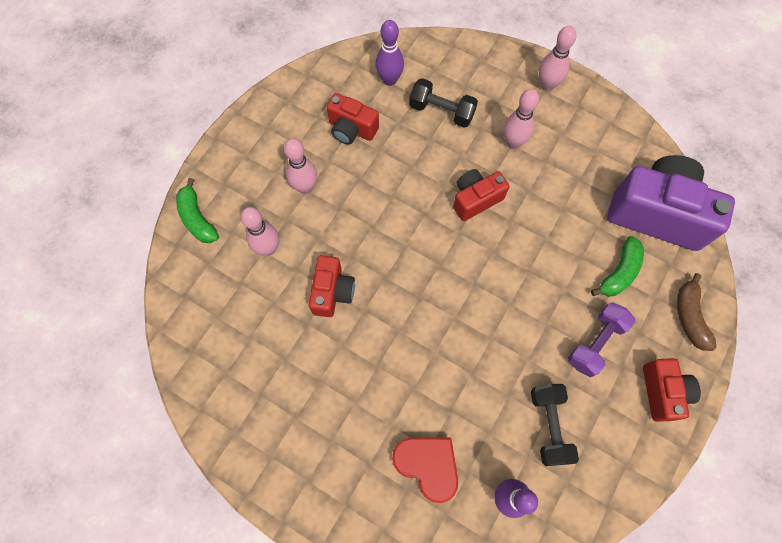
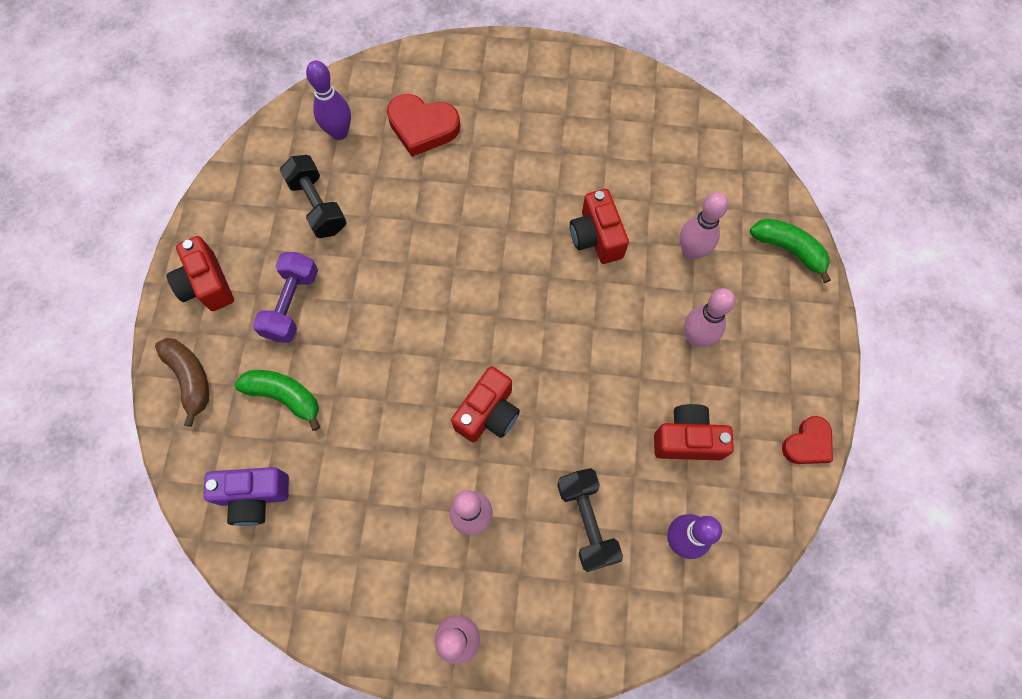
camera: 155 degrees right, 0 degrees up
(278, 96) = (807, 443): none -> red heart
(441, 111) = (587, 521): black dumbbell -> black dumbbell turned 75 degrees clockwise
(619, 272) = (284, 396): green banana -> green banana turned 105 degrees clockwise
(657, 213) = (254, 496): purple camera -> purple camera, size x0.54

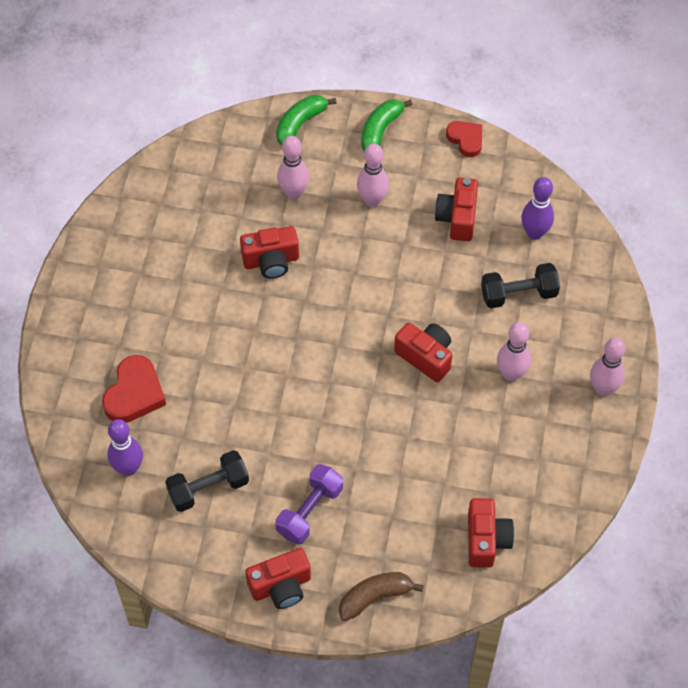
camera: 85 degrees left, 10 degrees down
(254, 496) = (486, 540): purple camera -> red camera
(284, 396) = (398, 516): green banana -> green banana (380, 130)
(291, 304) = (310, 511): purple dumbbell -> purple dumbbell turned 75 degrees counterclockwise

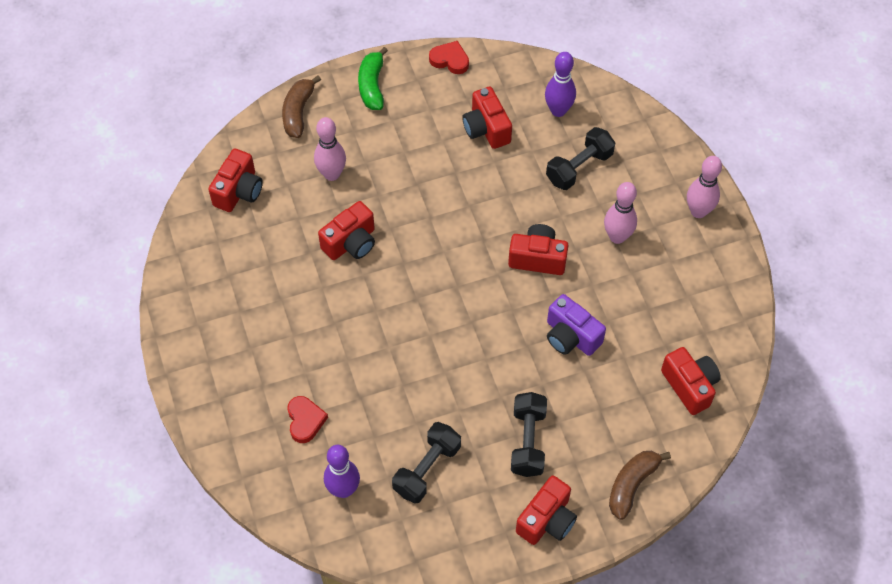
camera: 30 degrees left, 0 degrees up
(134, 393) = (305, 420): red heart -> red heart, size x0.64
(205, 169) = (239, 191): none -> red camera
(300, 124) = (298, 112): green banana -> brown banana
(310, 511) = (528, 441): purple dumbbell -> black dumbbell
(372, 200) = (404, 148): pink bowling pin -> none
(408, 441) = (571, 336): none -> purple camera

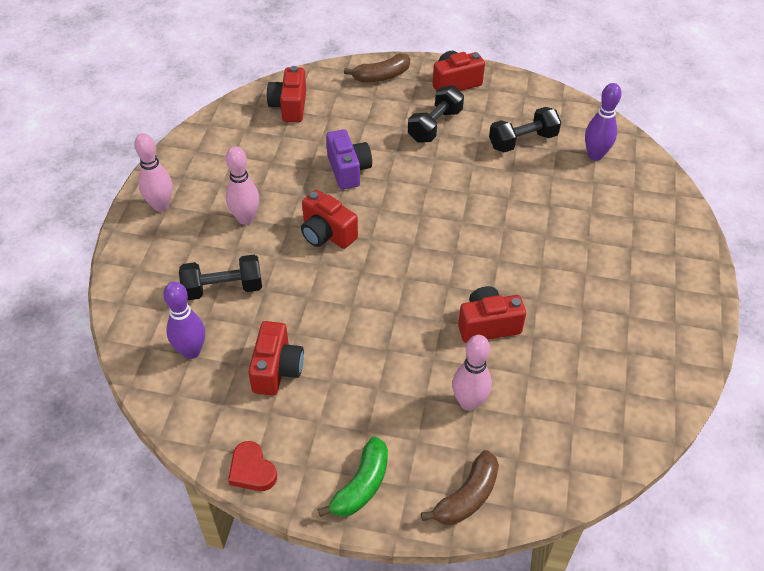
camera: 150 degrees left, 10 degrees down
(239, 191) = (580, 434): red camera -> none
(305, 420) = (604, 208): red heart -> none

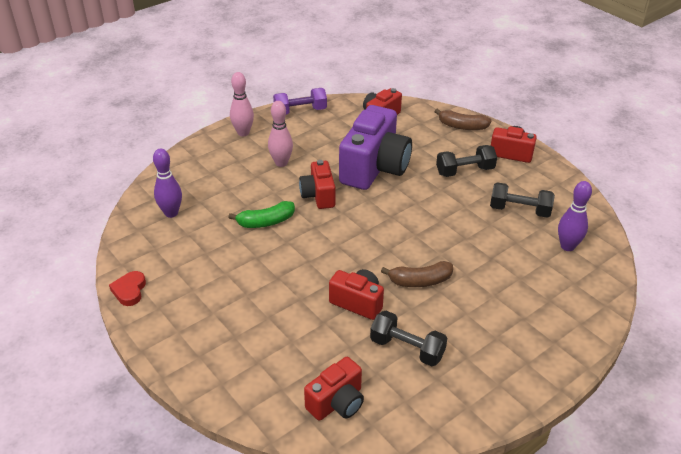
camera: 40 degrees right, 10 degrees down
(196, 144) = (300, 111): none -> purple dumbbell
(223, 288) = (225, 192): black dumbbell -> black dumbbell (407, 349)
(277, 369) = (203, 249): red camera -> red camera (337, 402)
(348, 170) = (374, 168): purple camera -> purple camera, size x1.85
(361, 485) = (175, 338): green banana -> green banana (266, 222)
(467, 496) = (225, 386): brown banana -> brown banana (420, 281)
(468, 402) = (291, 337): pink bowling pin -> none

